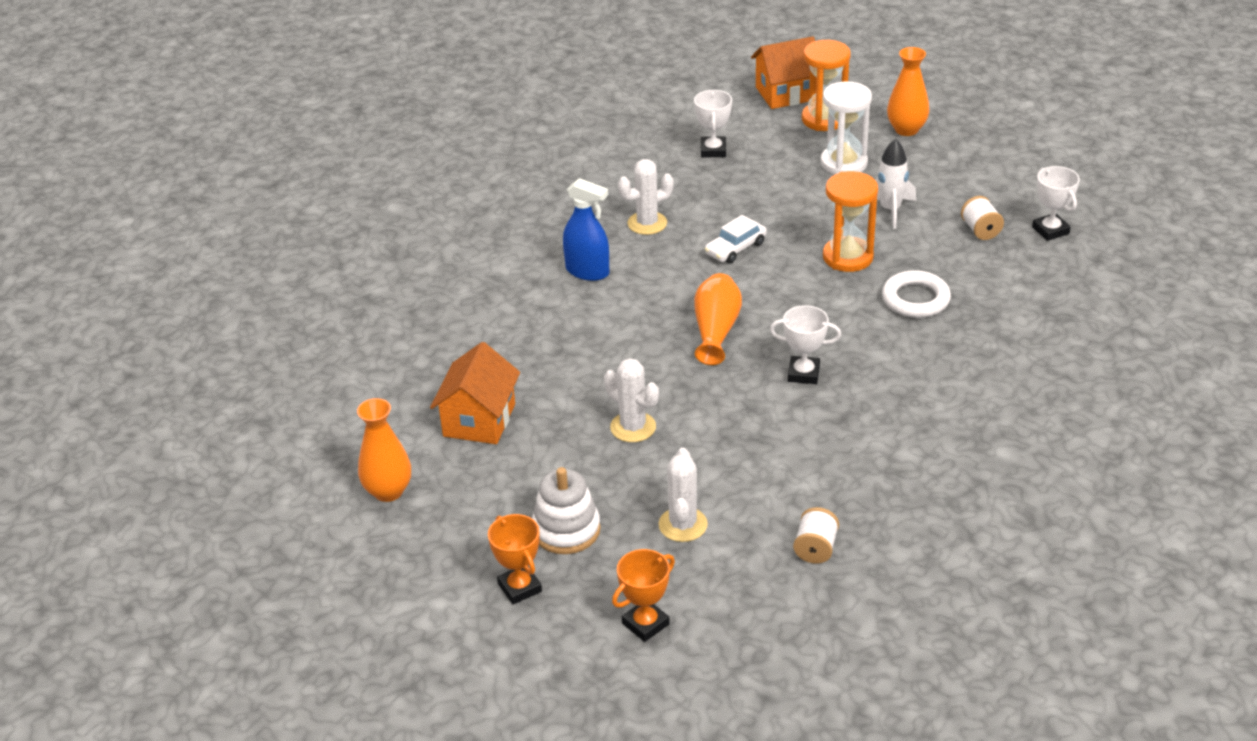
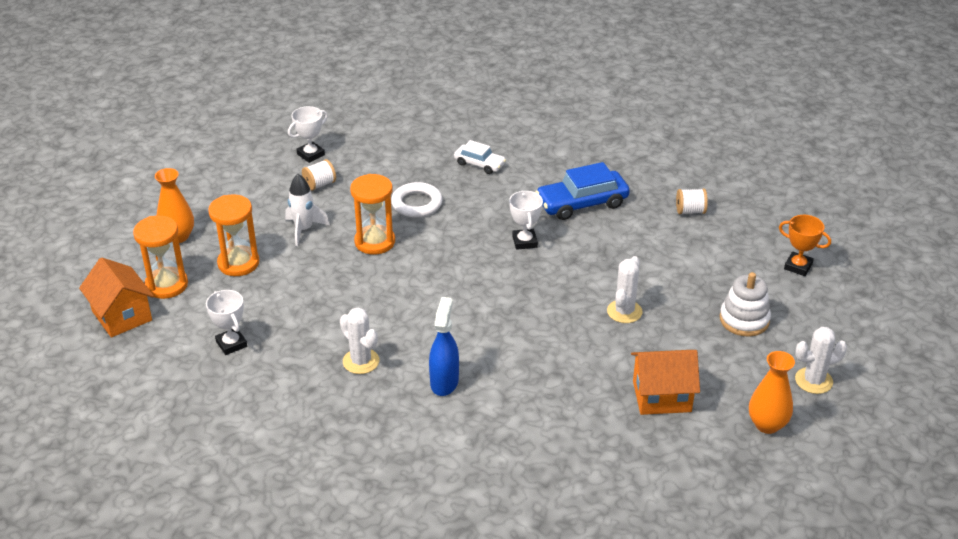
camera: 110 degrees left, 0 degrees up
(519, 587) = (808, 328): orange trophy -> none
(683, 525) = (705, 268): white cactus -> white cactus (813, 381)
(713, 150) = (231, 344): white trophy -> white trophy turned 75 degrees clockwise
(716, 331) = (494, 292): orange vase -> none
(735, 248) = (382, 302): white car -> white car (479, 164)
(843, 163) = (238, 263): white hourglass -> orange hourglass
(870, 443) = (582, 203): none -> blue car

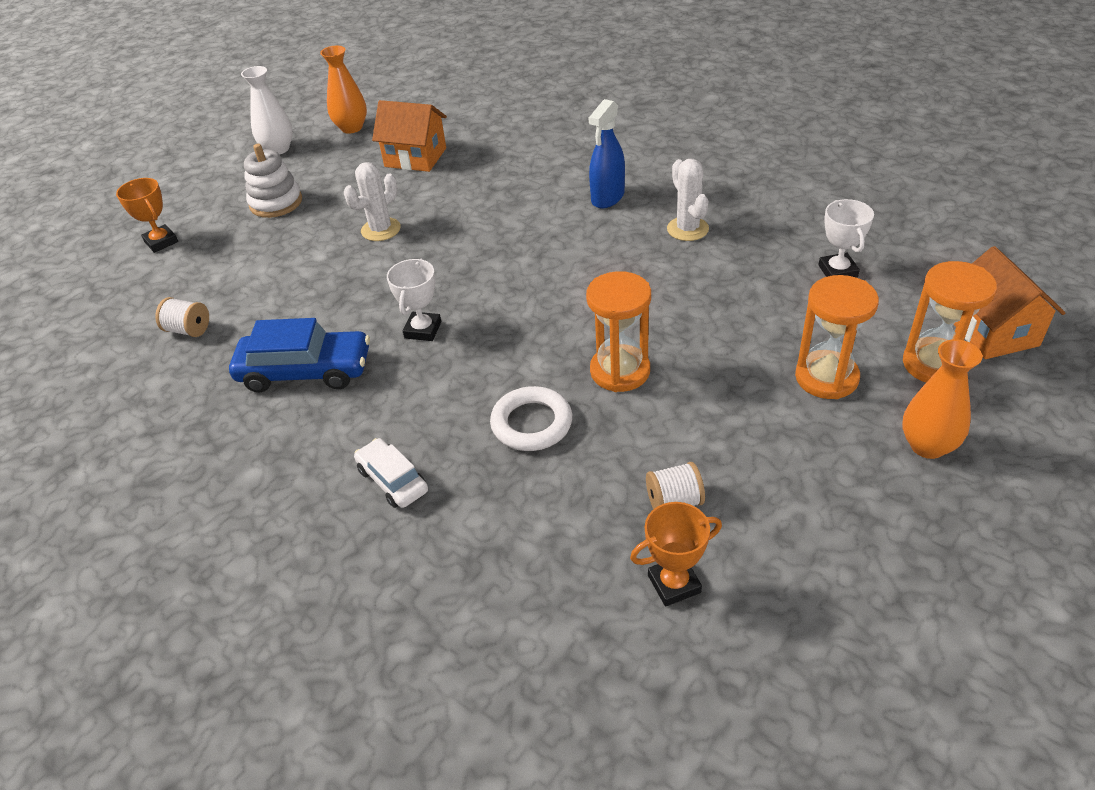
camera: 155 degrees left, 5 degrees up
(304, 230) = (719, 414): white rocket -> none
(310, 154) = (674, 584): white trophy -> orange trophy
(813, 381) = (278, 149): white cactus -> white vase

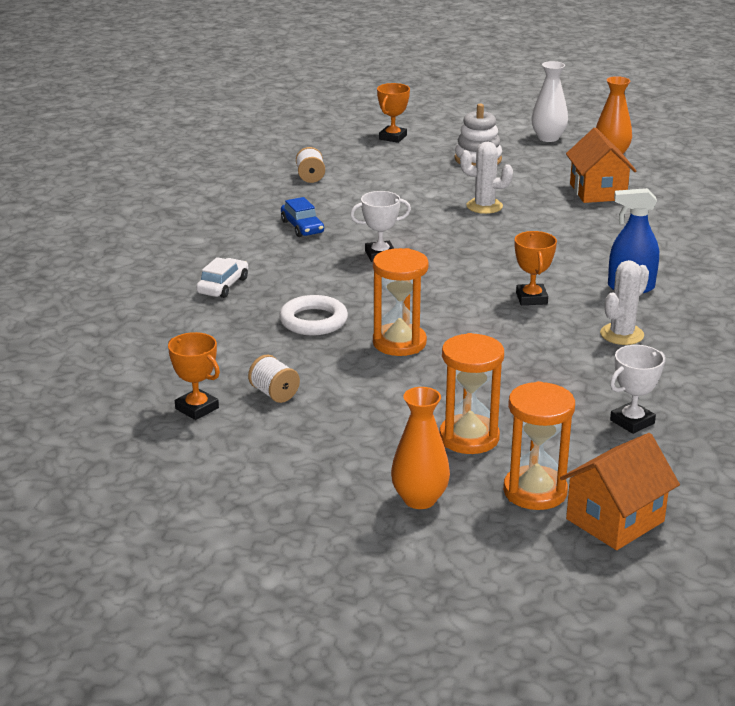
camera: 60 degrees right, 15 degrees down
(305, 371) = (302, 227): blue car -> blue car, size x0.59
(588, 258) = (531, 298): none -> orange trophy

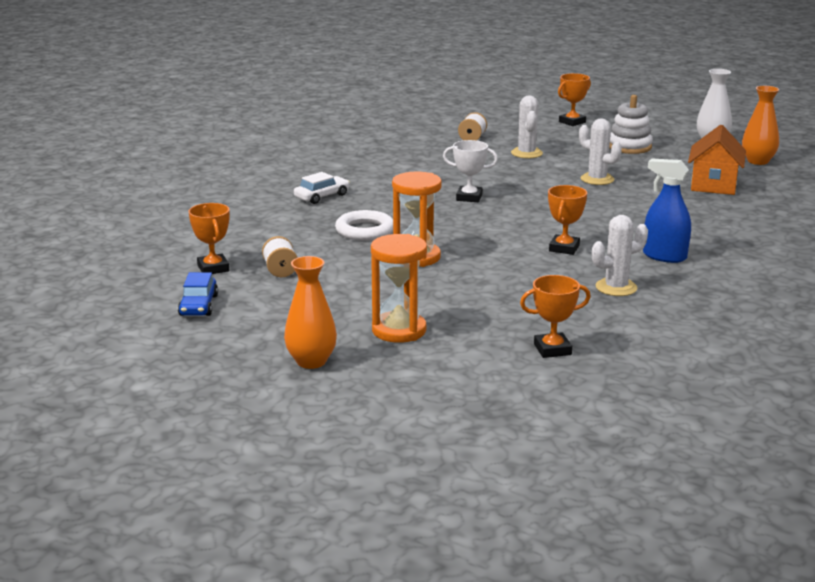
camera: 25 degrees right, 5 degrees down
(302, 227) = (427, 169): blue car -> blue car (198, 305)
(385, 186) = (526, 153): none -> white cactus
(535, 491) = (410, 378): orange hourglass -> none
(615, 520) = (455, 413): orange house -> none
(632, 422) = (552, 349): white trophy -> orange trophy

